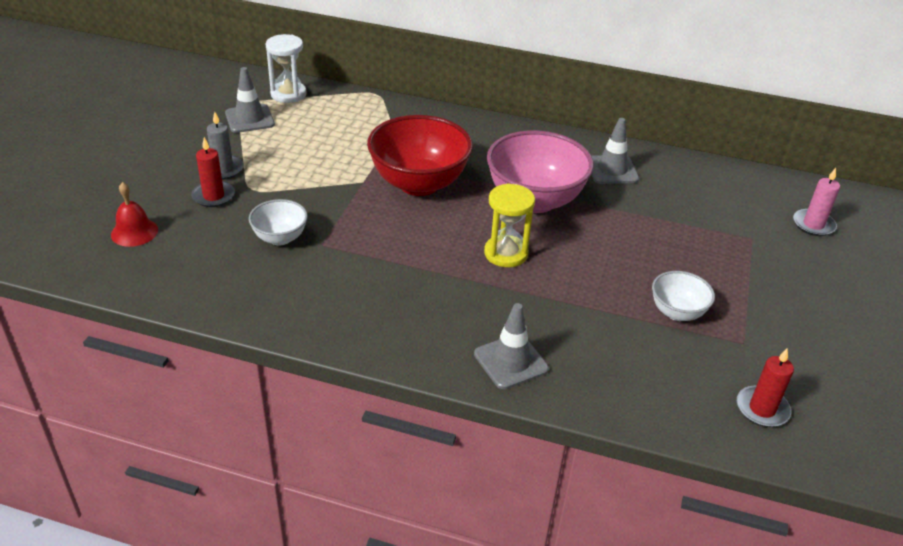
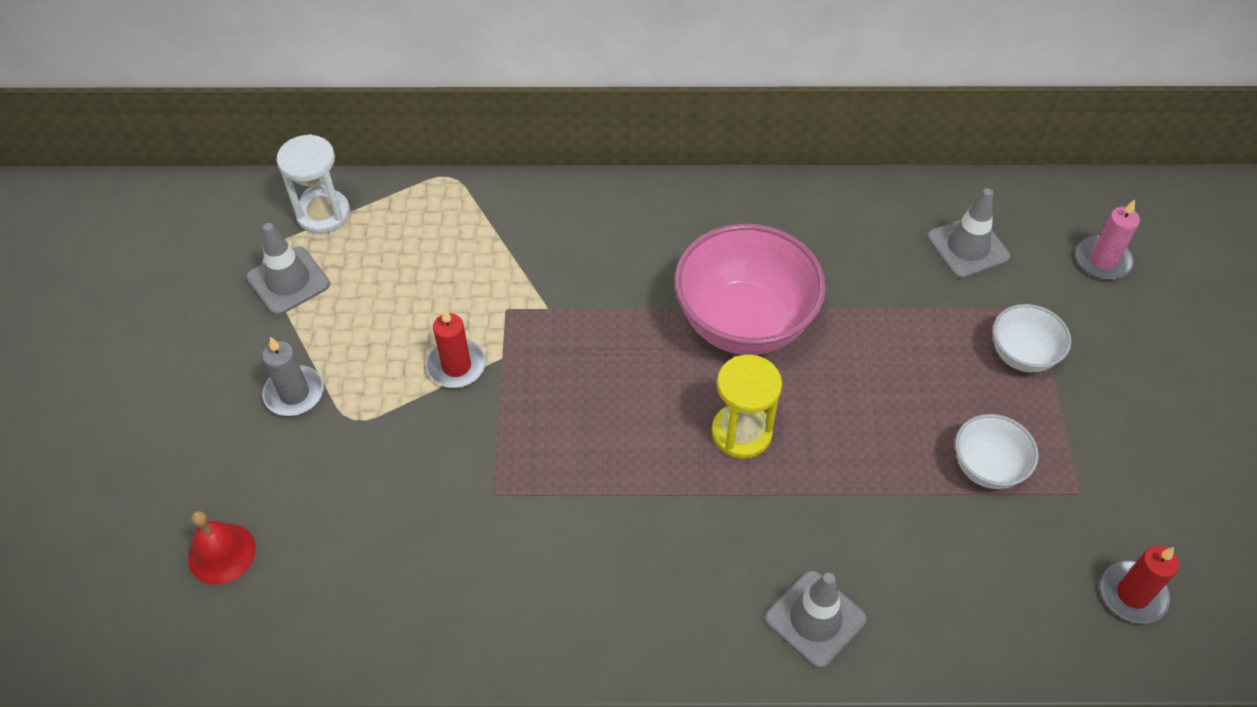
camera: 15 degrees left, 15 degrees up
(213, 196) = (304, 449): red candle -> red candle (456, 366)
(280, 238) = (432, 500): white bowl -> white bowl (1022, 355)
(419, 184) = (579, 338): red bowl -> none
(612, 170) = (824, 235): grey traffic cone -> grey traffic cone (967, 247)

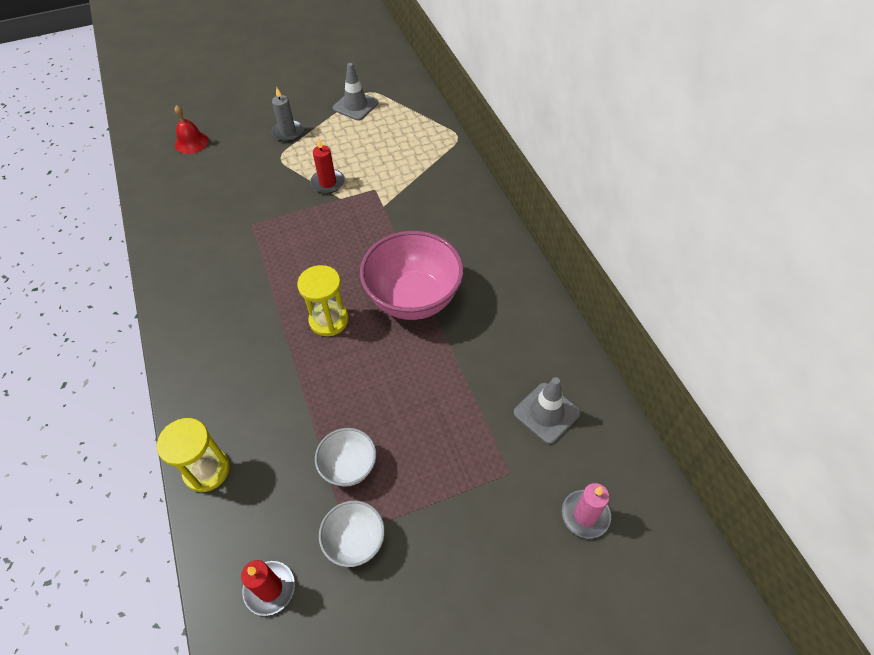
camera: 70 degrees right, 0 degrees up
(323, 214) = (405, 101): white hourglass -> none
(815, 619) = (207, 392): grey traffic cone -> none
(948, 641) = (207, 470): none -> yellow hourglass
(1022, 355) = (459, 471): white bowl -> white bowl (355, 541)

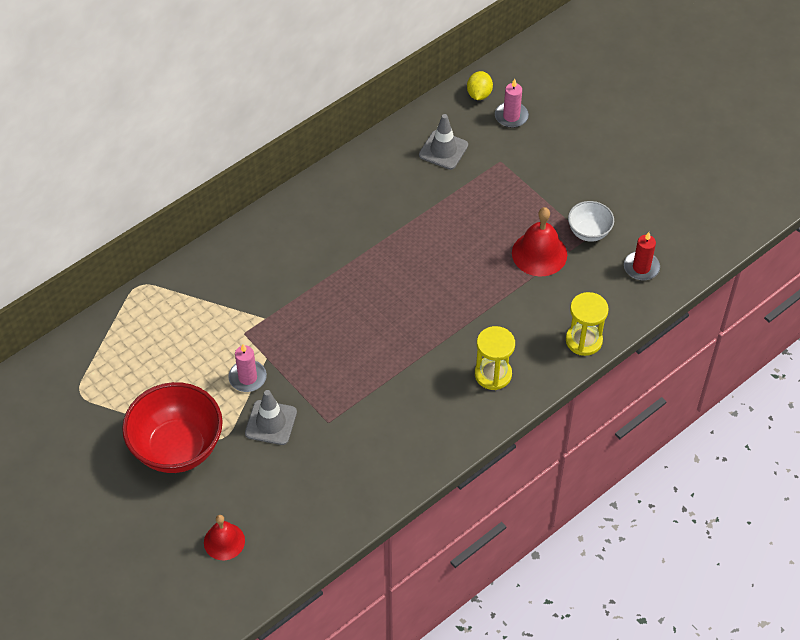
camera: 110 degrees left, 0 degrees up
(288, 132) = (177, 448): grey candle -> red bowl
(328, 183) = (247, 377): red candle -> pink candle
(329, 320) = (417, 313): yellow hourglass -> yellow hourglass (493, 374)
(349, 467) = (539, 253): white bowl -> red bell
(355, 105) = (110, 398): grey traffic cone -> grey traffic cone (271, 423)
(413, 299) = (370, 260): pink bowl -> none
(635, 486) = (479, 94): none -> yellow lemon

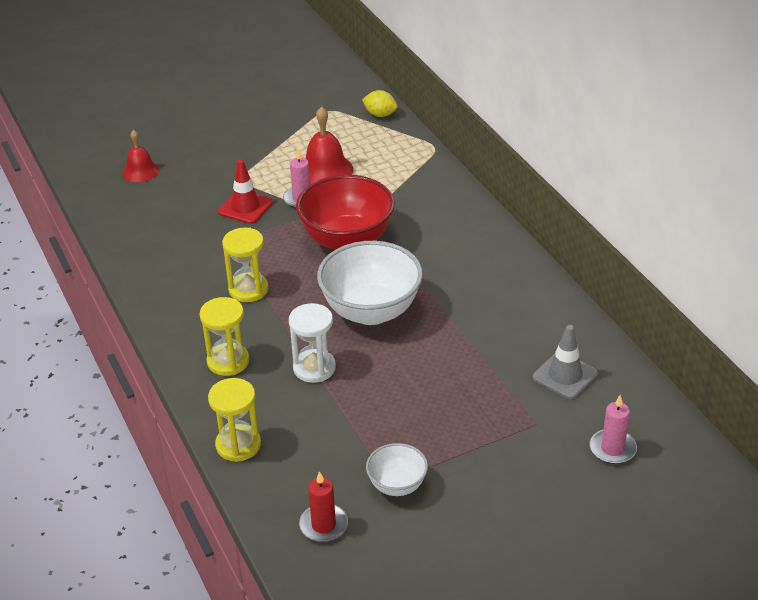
camera: 105 degrees right, 15 degrees down
(177, 448) = (246, 155): red bowl -> red bowl (347, 240)
(271, 423) = (245, 207): grey traffic cone -> red traffic cone
(395, 385) = (248, 289): none -> yellow hourglass
(401, 287) = (371, 311): none -> white bowl
(479, 94) = (657, 424): yellow lemon -> yellow lemon (380, 114)
(482, 311) = (314, 368): none -> white hourglass
(539, 253) = (378, 431): red bell -> red bell (325, 170)

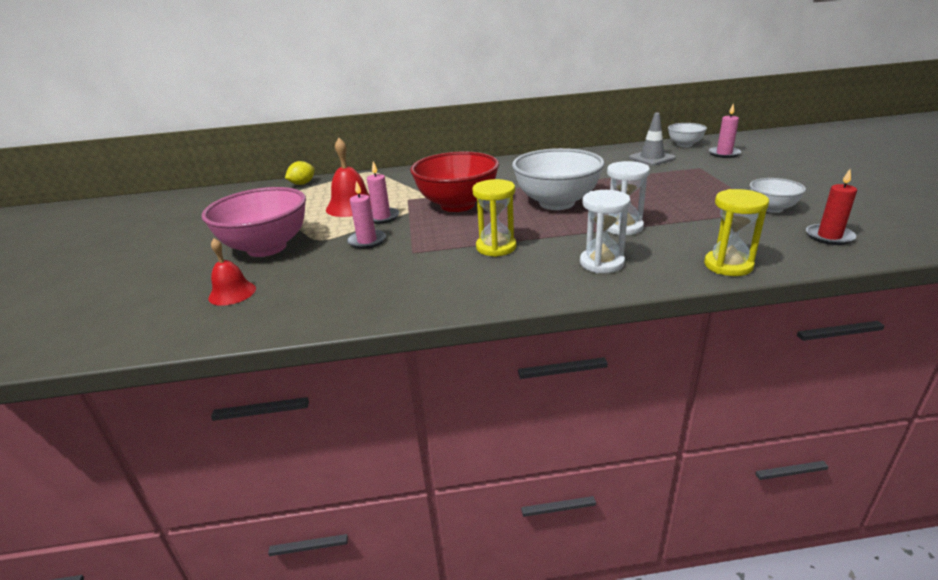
camera: 70 degrees left, 10 degrees down
(220, 155) = (267, 248): none -> pink bowl
(228, 361) = (601, 263): yellow hourglass -> white hourglass
(245, 207) = (367, 241): red traffic cone -> pink candle
(645, 406) = (684, 145): none -> white bowl

